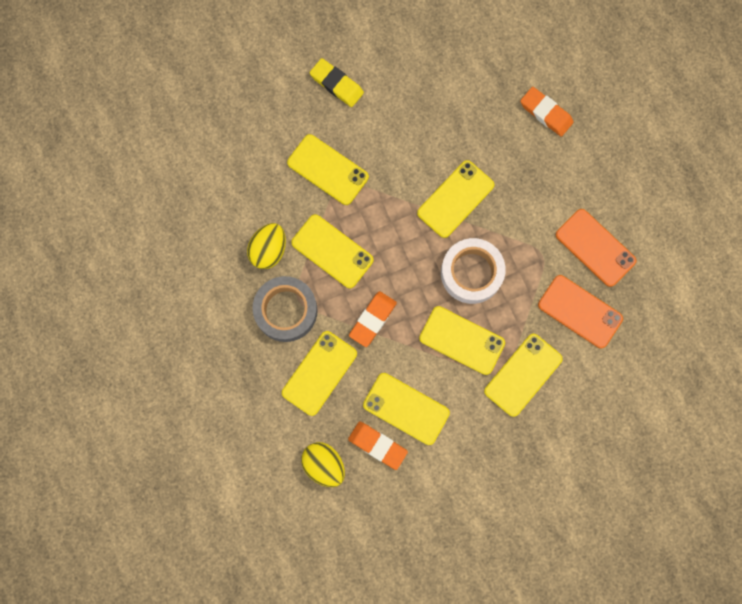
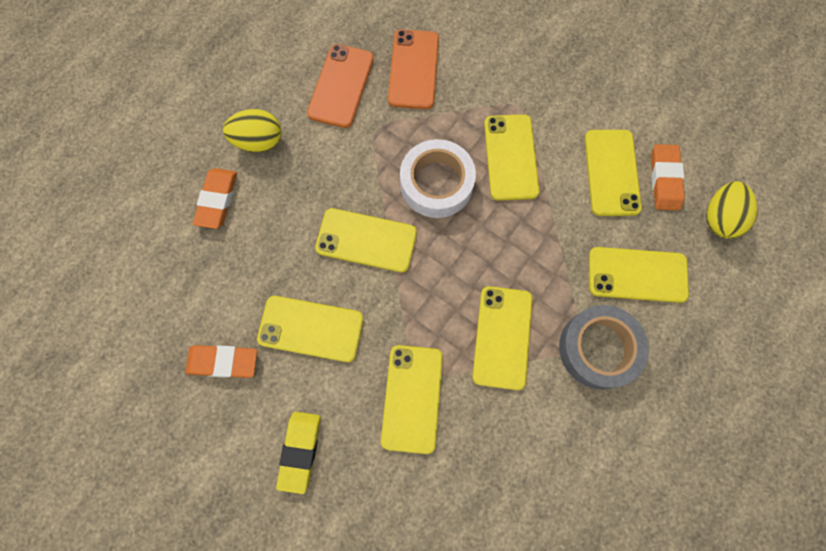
camera: 120 degrees left, 5 degrees down
(268, 250) = (546, 410): yellow egg -> yellow egg (258, 141)
(373, 319) = (547, 253): orange eraser -> orange eraser (223, 362)
(523, 374) = (507, 88): yellow phone -> yellow phone (311, 329)

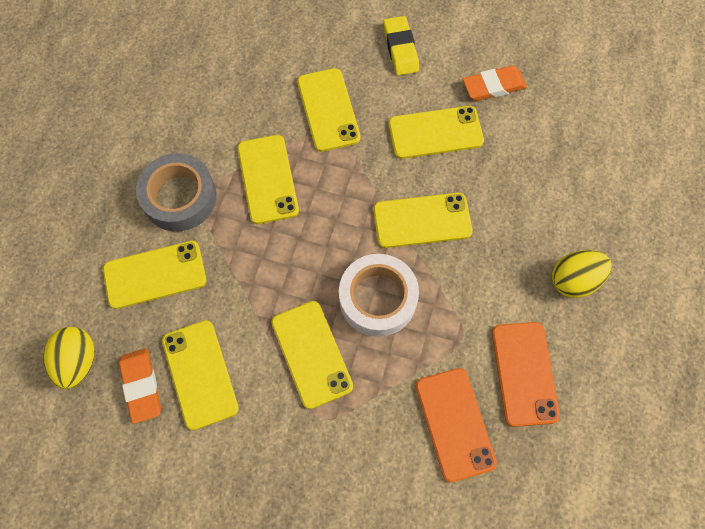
camera: 160 degrees right, 5 degrees down
(217, 200) = (578, 210): orange eraser -> none

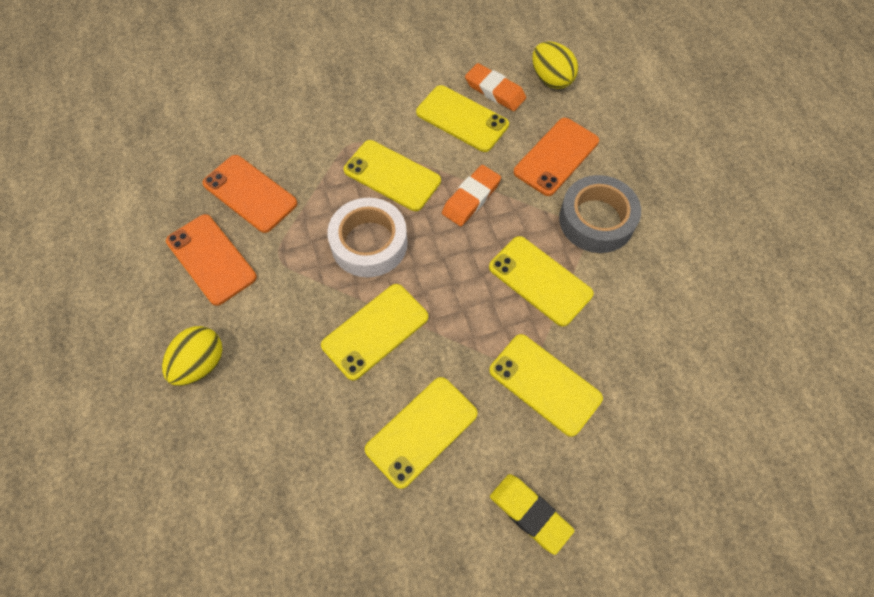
camera: 145 degrees right, 5 degrees down
(155, 274) = (556, 157): yellow phone -> orange phone
(493, 86) = (395, 536): orange eraser -> orange eraser (471, 198)

